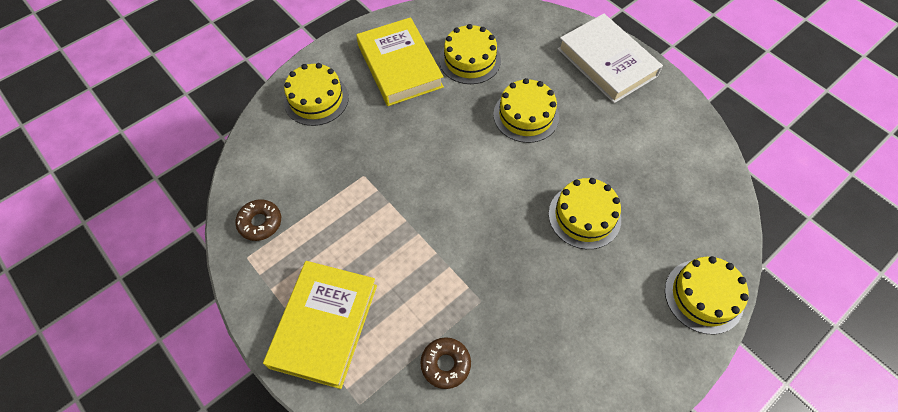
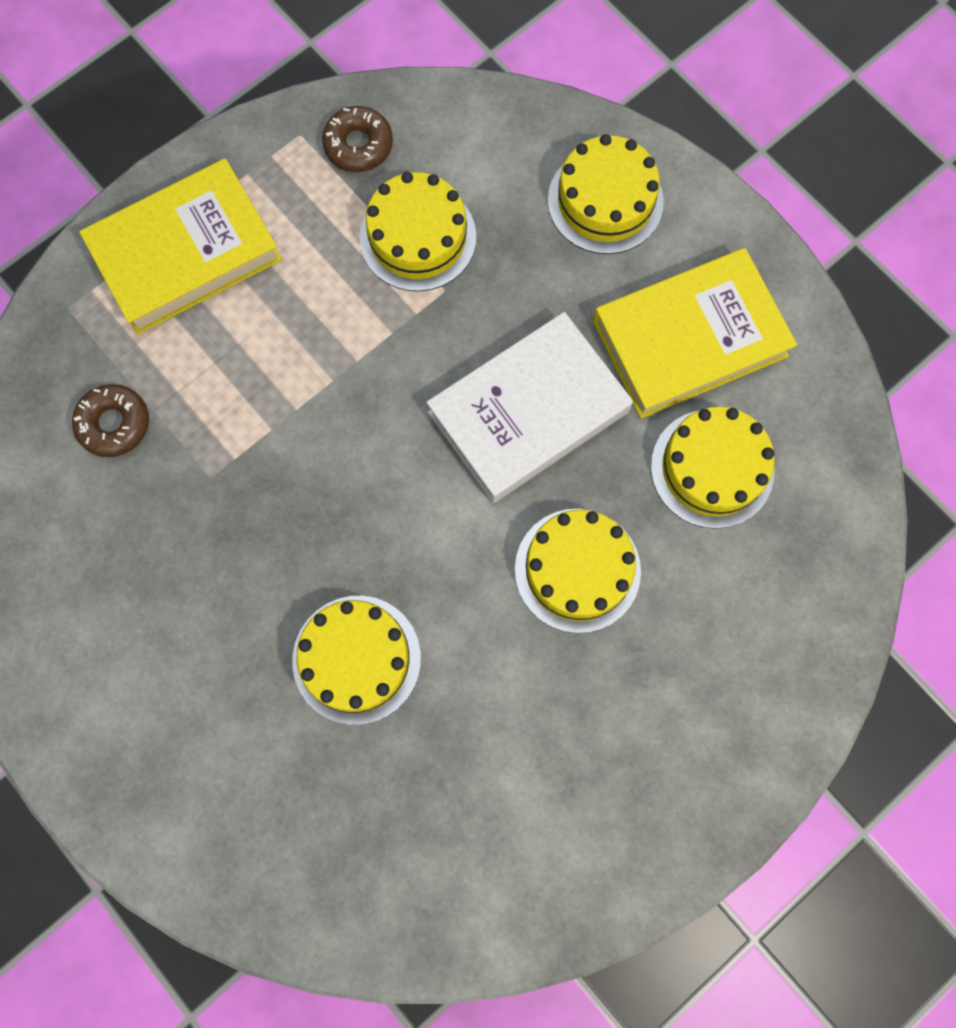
camera: 90 degrees right, 15 degrees up
(324, 325) = (185, 253): yellow book -> yellow book turned 45 degrees counterclockwise
(607, 62) = (720, 747): white book -> white book (528, 412)
(703, 296) = (196, 849): yellow cake -> yellow cake (418, 237)

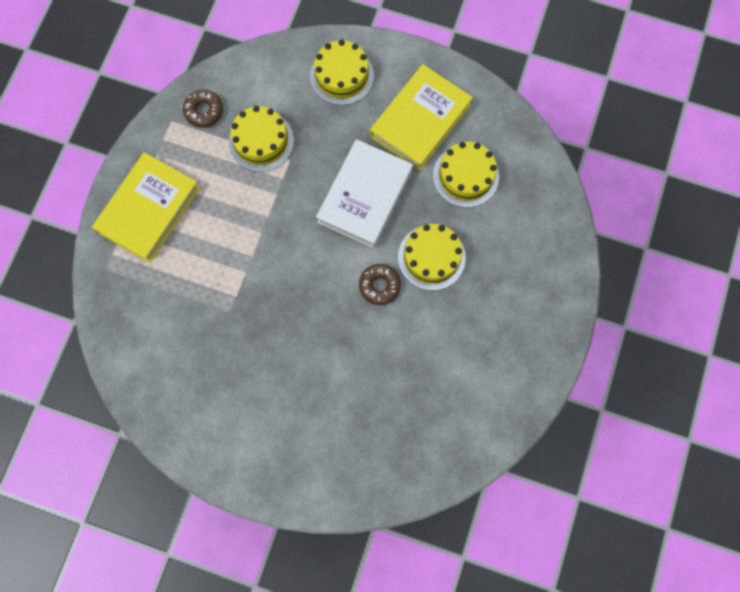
camera: 30 degrees left, 0 degrees up
(114, 424) = (165, 312): brown donut -> brown donut (379, 286)
(356, 659) = (353, 356): yellow cake -> none

